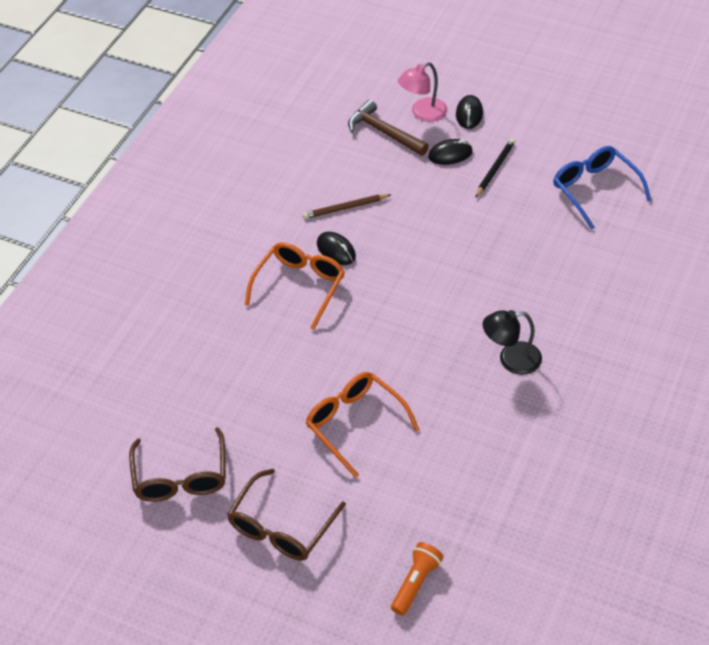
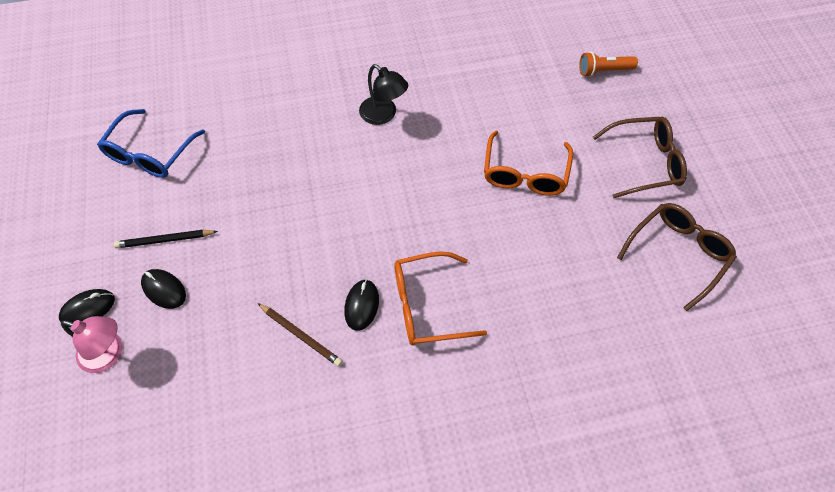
camera: 130 degrees left, 10 degrees up
(384, 132) = (162, 373): brown hammer -> none

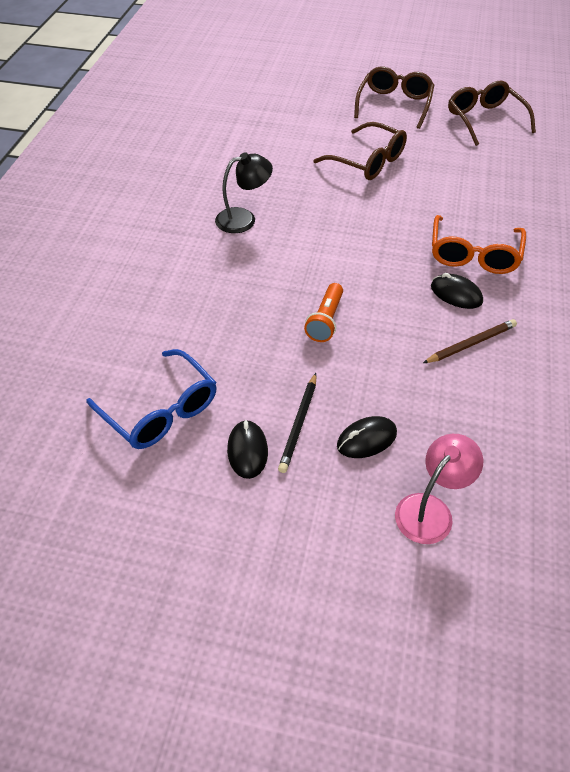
camera: 65 degrees left, 10 degrees down
(88, 309) = (359, 519): black mouse -> black mouse (247, 451)
(525, 174) = (368, 162): orange glasses -> brown glasses
(603, 71) = (289, 91): orange flashlight -> orange flashlight (325, 321)

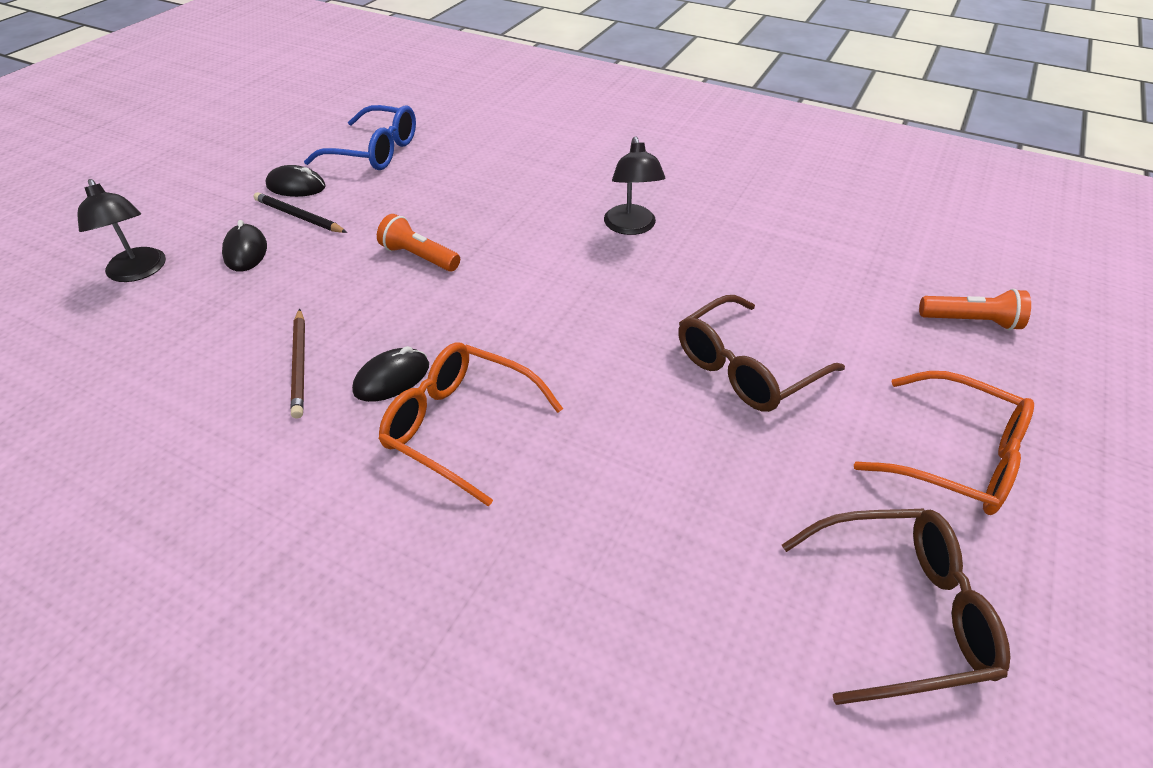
camera: 105 degrees right, 5 degrees down
(161, 411) = (375, 152): blue glasses -> blue glasses turned 135 degrees counterclockwise
(292, 95) = (971, 321): none -> orange flashlight
(394, 104) = (956, 457): brown glasses -> orange glasses
(430, 510) = (139, 272): pink lamp -> black lamp

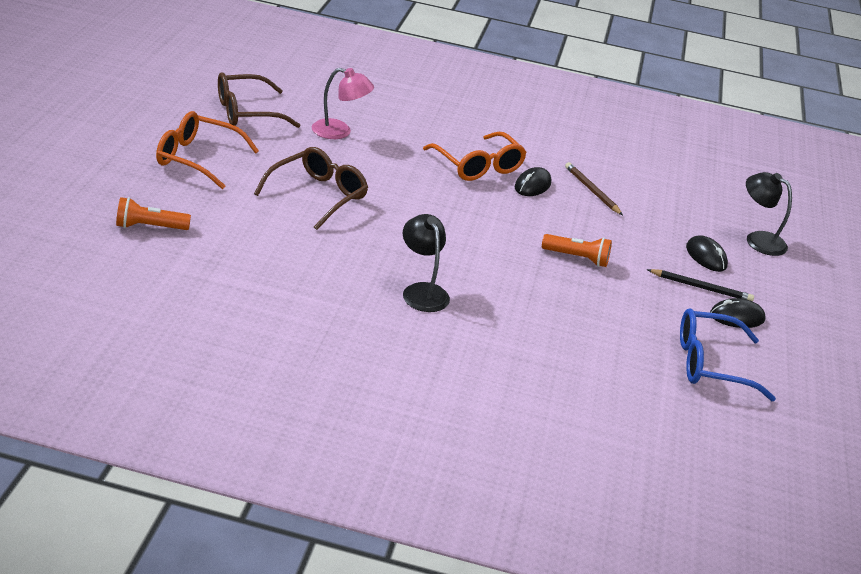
camera: 160 degrees right, 10 degrees down
(460, 426) = (478, 166): orange glasses -> orange glasses turned 45 degrees clockwise
(698, 534) = (339, 132): none -> pink lamp

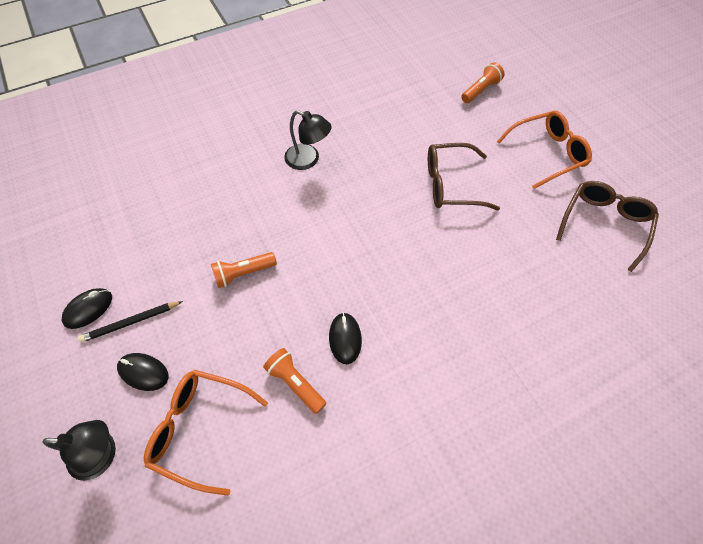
camera: 145 degrees right, 25 degrees up
(318, 195) = (451, 184): brown glasses -> brown glasses turned 90 degrees clockwise
(339, 132) = (532, 264): pink lamp -> none
(478, 166) = (405, 323): orange glasses -> orange glasses (200, 429)
(592, 191) = (295, 383): brown pencil -> orange flashlight
(710, 364) = (93, 242): blue glasses -> none

